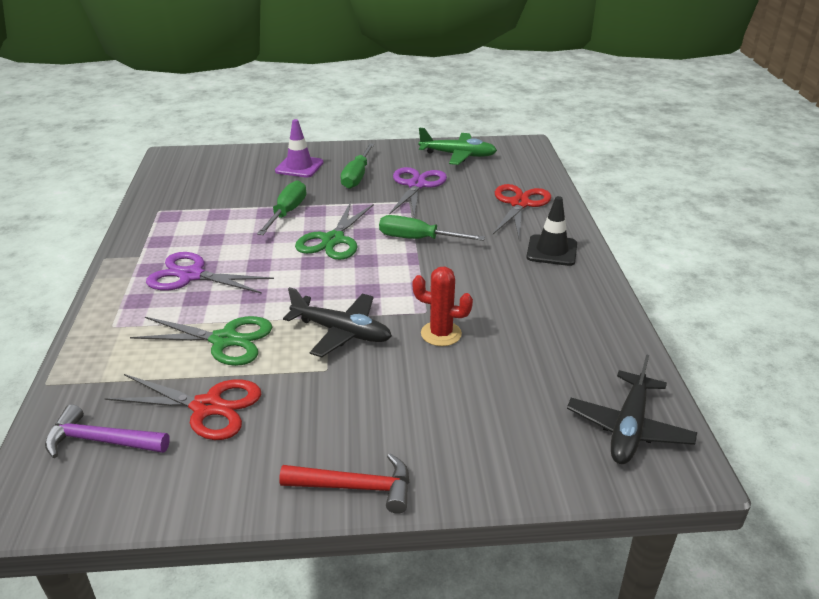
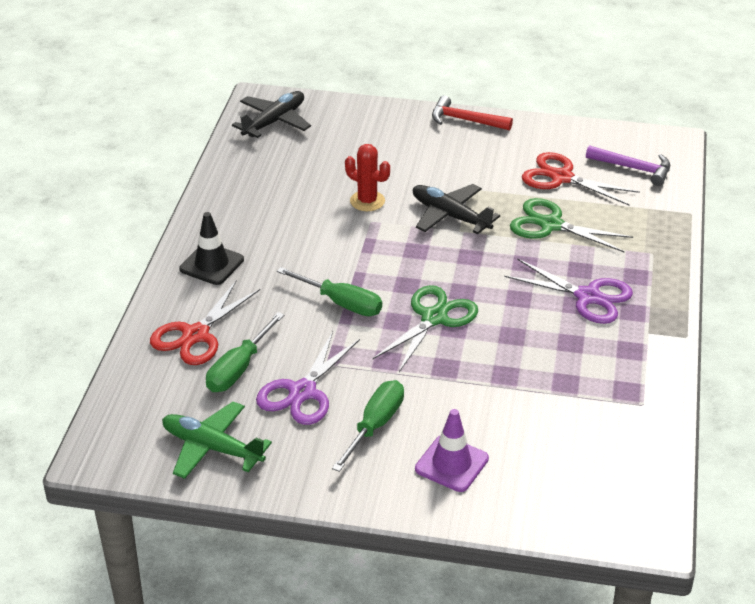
camera: 165 degrees left, 5 degrees up
(287, 212) = (480, 371): green screwdriver -> green screwdriver (238, 369)

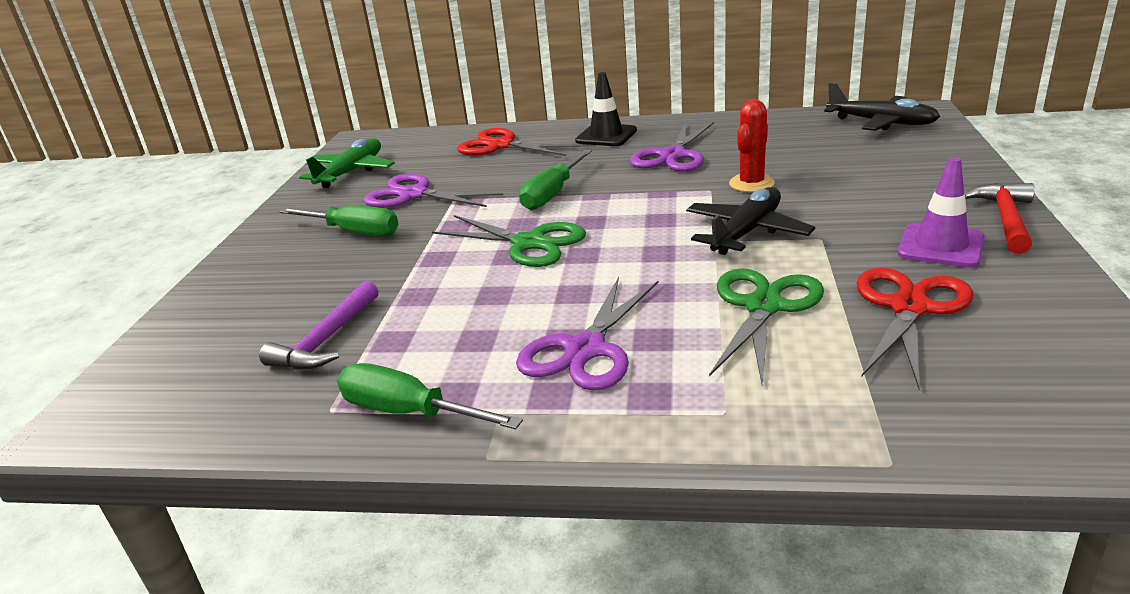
camera: 90 degrees right, 10 degrees down
(238, 369) = (451, 166): green screwdriver -> green screwdriver (408, 412)
(287, 231) = (673, 155): none -> purple scissors
(451, 464) = (278, 277): purple traffic cone -> purple traffic cone (941, 246)
(634, 168) = (1006, 383): purple hammer -> purple hammer (326, 340)

